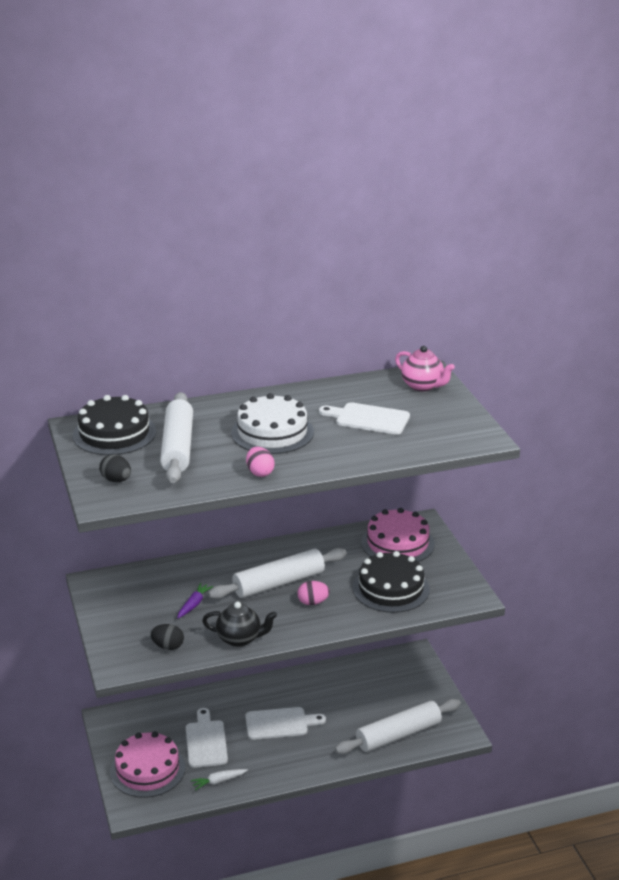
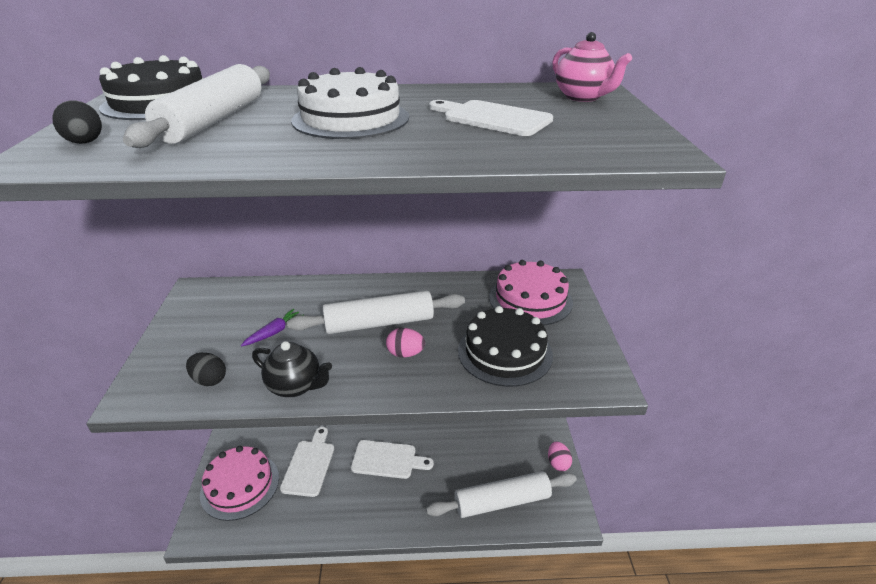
camera: 15 degrees right, 5 degrees up
(218, 781) = (298, 517): white carrot -> none
(260, 473) = (286, 156): pink egg -> pink egg (558, 463)

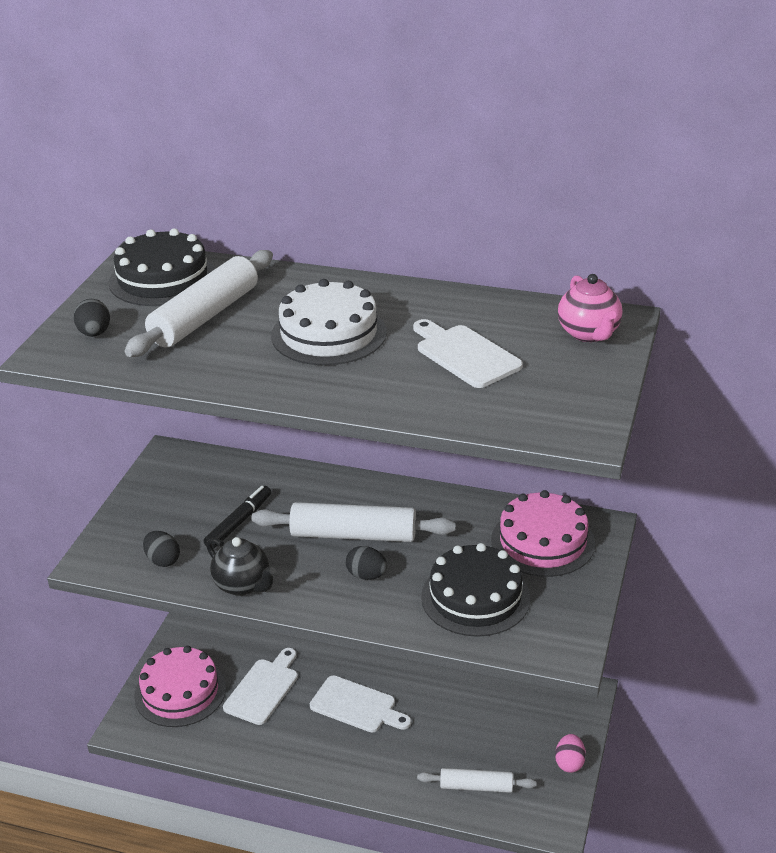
camera: 20 degrees right, 0 degrees up
(274, 332) = (239, 522): purple carrot -> black marker
(405, 354) = (366, 575): pink egg -> black egg
(502, 501) = (476, 786): white rolling pin -> white rolling pin, size x0.60

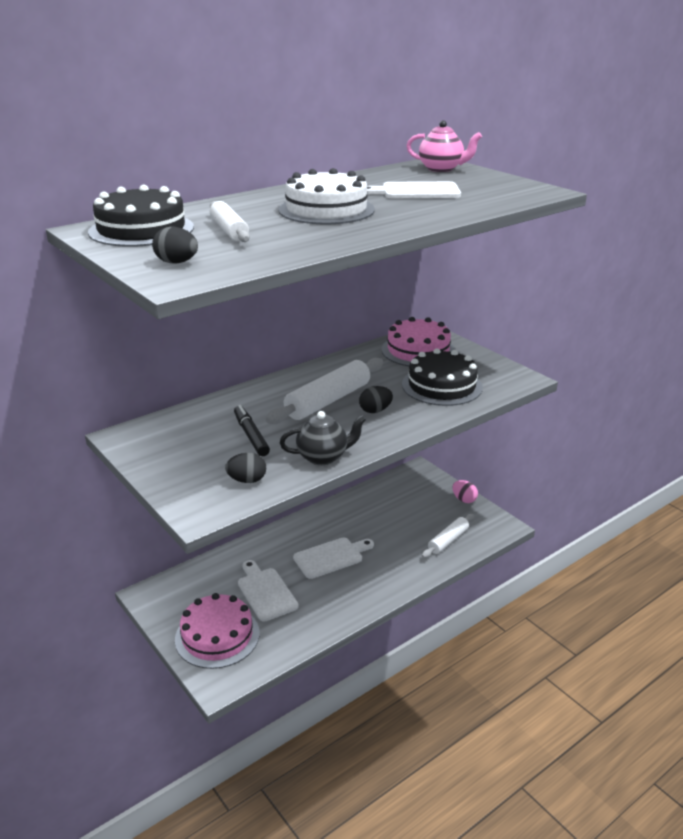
camera: 55 degrees left, 5 degrees down
(205, 316) = (229, 230): white rolling pin -> white rolling pin, size x0.60

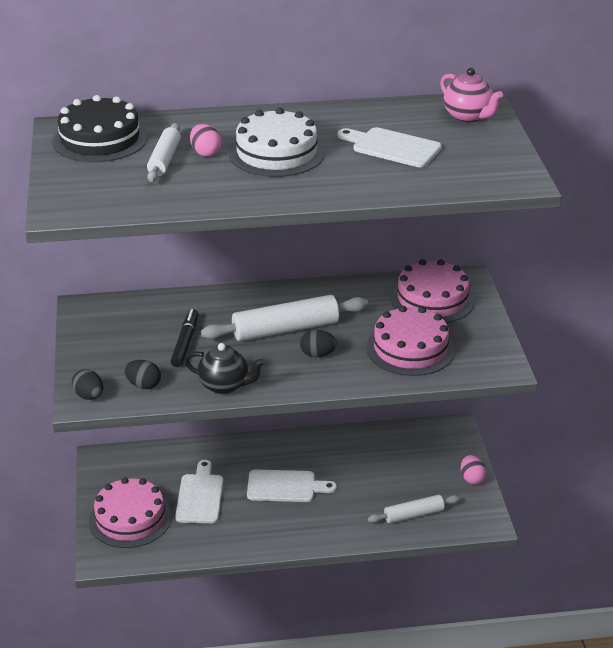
camera: 30 degrees right, 5 degrees up
(177, 262) = (83, 189): black egg -> black egg (89, 396)
(262, 220) = (205, 153): none -> pink egg
(442, 385) = (410, 348): black cake -> pink cake

